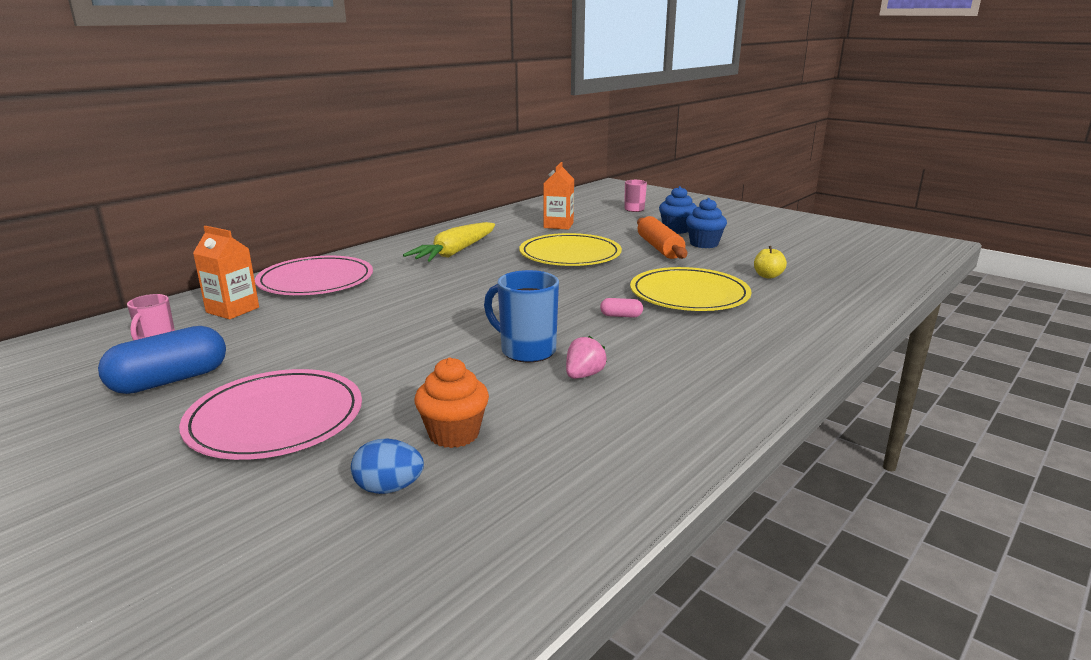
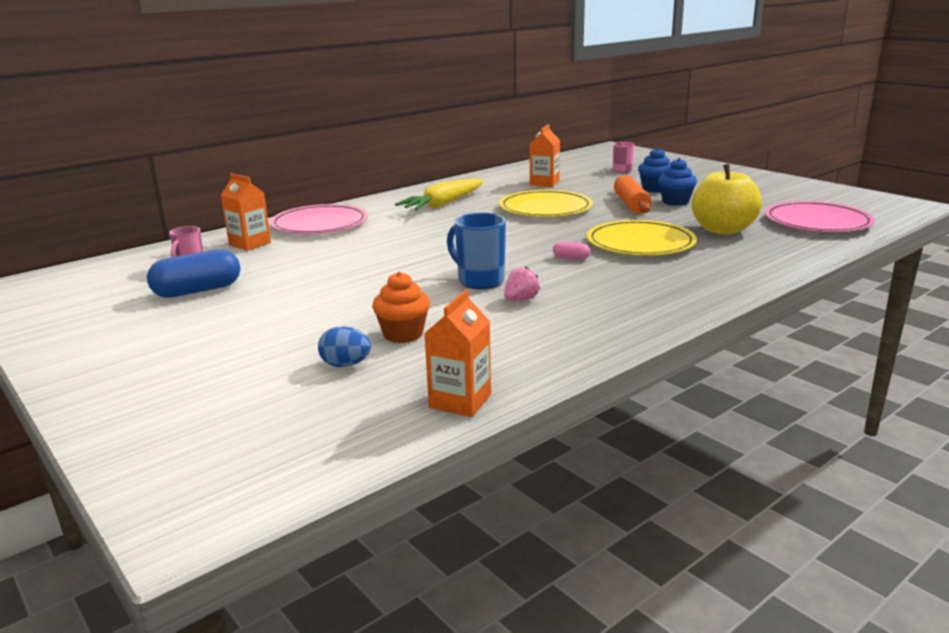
camera: 10 degrees right, 0 degrees up
(275, 419) = (271, 318): pink plate -> pink plate (817, 222)
(558, 539) = (460, 401): none -> orange carton
(767, 276) = (722, 230): yellow apple -> yellow apple, size x2.27

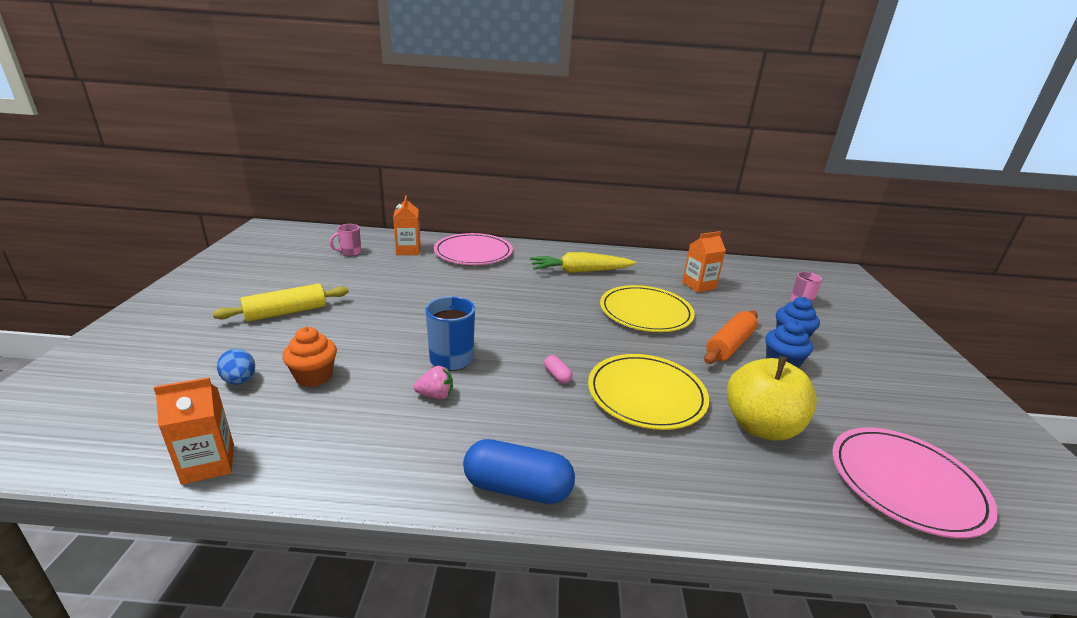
camera: 40 degrees right, 5 degrees up
(198, 291) = (314, 273): blue capsule -> blue capsule (517, 488)
(253, 320) = (286, 312): none -> yellow rolling pin

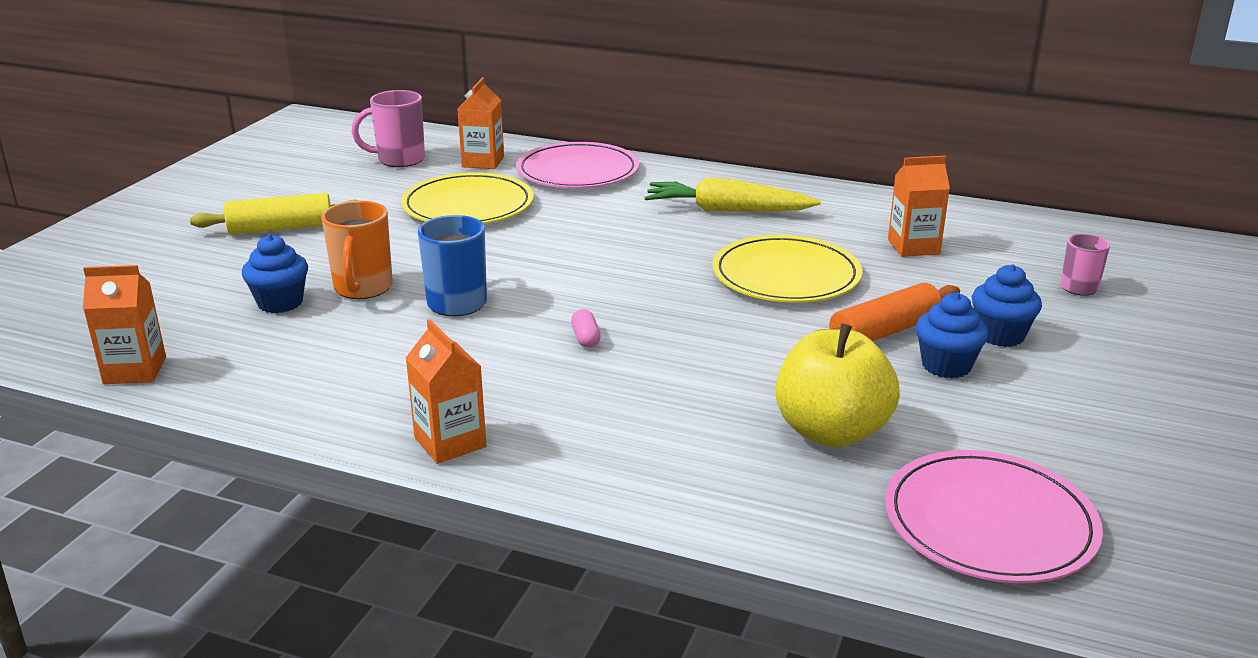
camera: 20 degrees right, 0 degrees up
(240, 381) = (197, 297): blue egg -> none
(314, 377) = (280, 303): orange cupcake -> blue cupcake
(350, 253) = (399, 160): pink mug -> pink mug, size x1.59
(374, 356) = (362, 288): none -> orange mug
(435, 395) = (412, 340): pink strawberry -> none
(517, 488) = (450, 442): blue capsule -> orange carton
(646, 394) = (695, 374): yellow plate -> yellow plate (468, 205)

